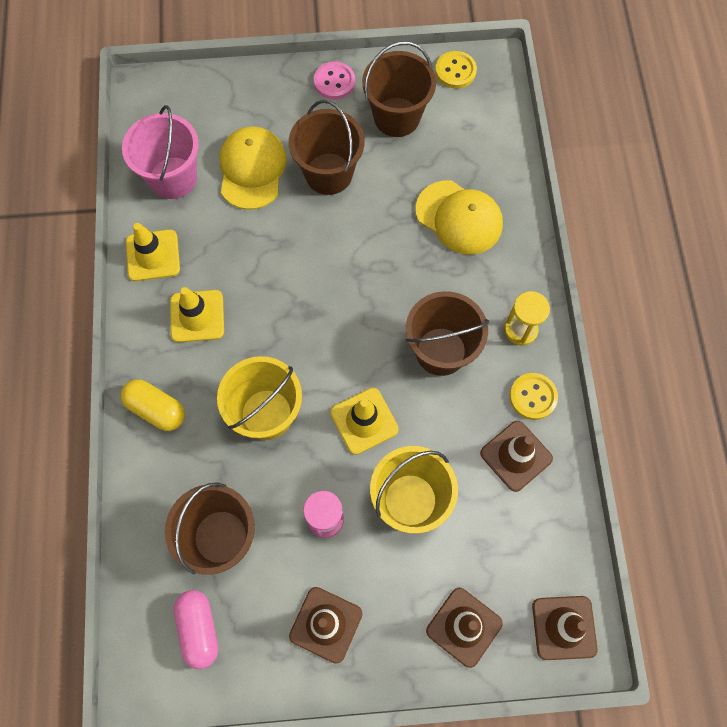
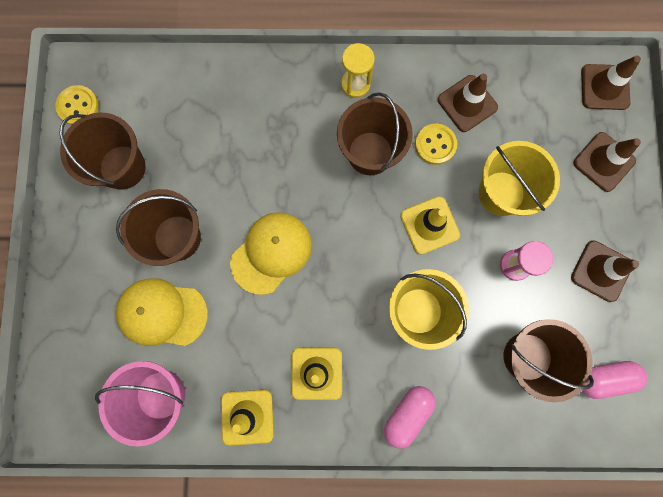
camera: 85 degrees left, 10 degrees up
(156, 409) = (407, 414): yellow capsule -> pink capsule
(334, 82) = (71, 224): pink button -> none
(459, 218) = (240, 122): yellow cap -> yellow cap (271, 253)
(533, 397) = (417, 83): yellow button -> yellow button (435, 145)

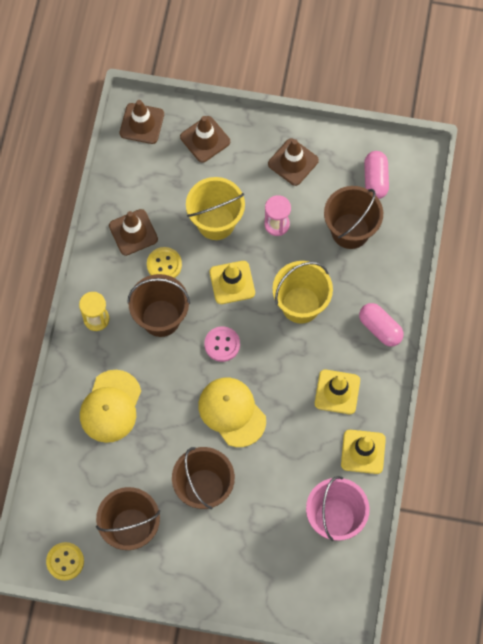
camera: 80 degrees left, 10 degrees down
(162, 313) = (267, 509): yellow cap -> yellow cap (110, 406)
(351, 227) = (222, 344): none -> pink button

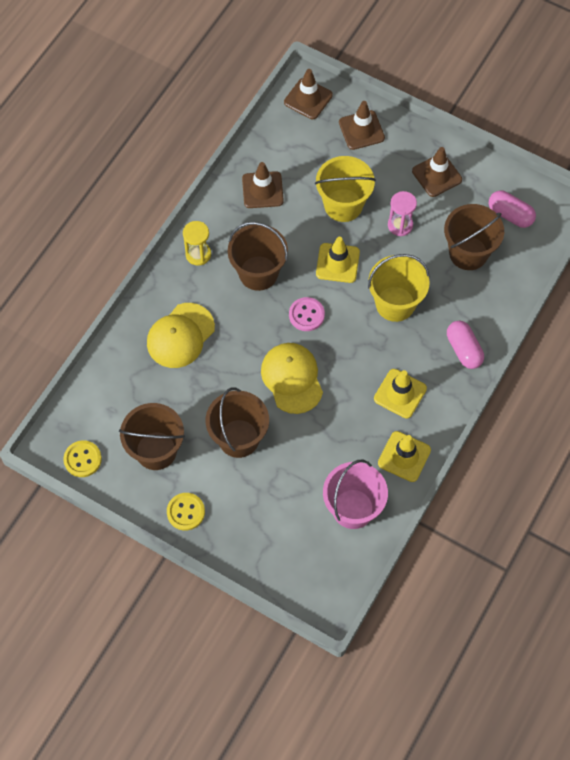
camera: 20 degrees right, 5 degrees down
(164, 265) = (280, 227): yellow button -> yellow button (186, 512)
(375, 179) = (510, 215): pink capsule -> pink capsule turned 75 degrees counterclockwise

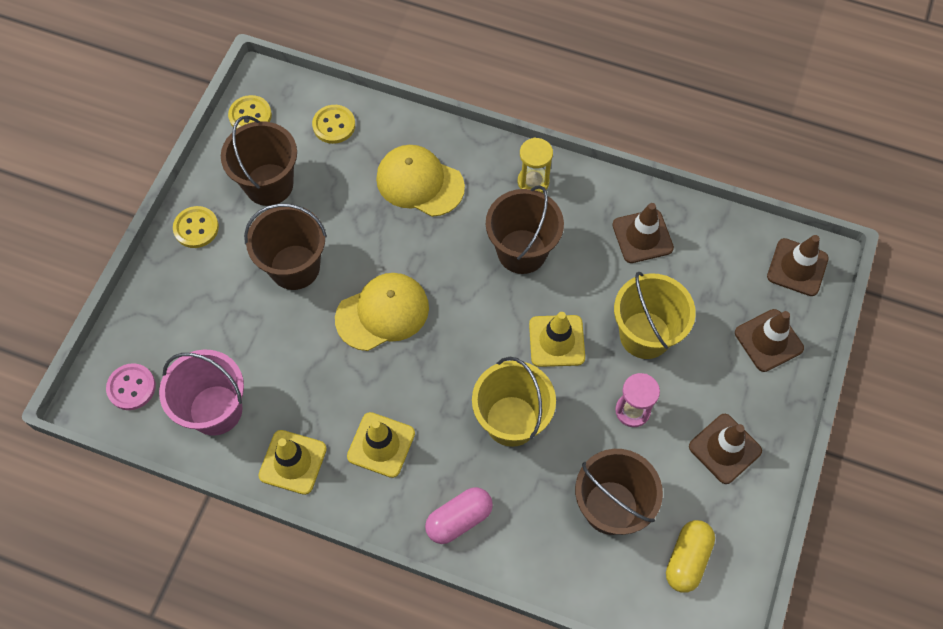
camera: 80 degrees right, 0 degrees up
(109, 393) = (334, 125): none -> yellow button
(306, 315) = (474, 316): pink button -> pink button (131, 387)
(510, 215) = (687, 559): pink capsule -> yellow capsule

